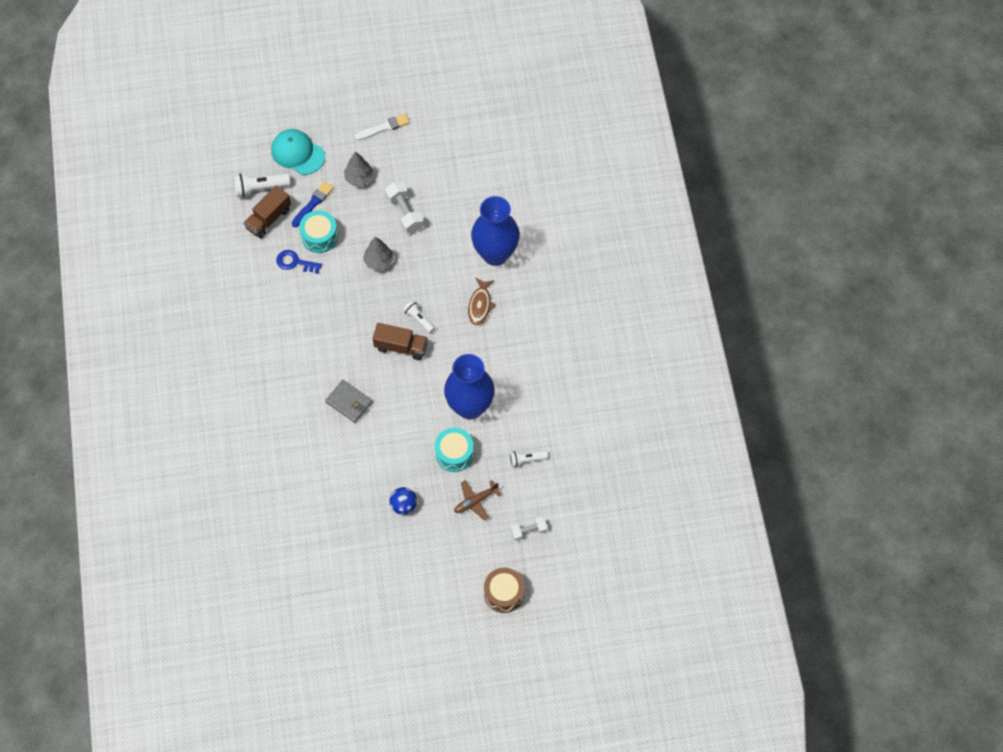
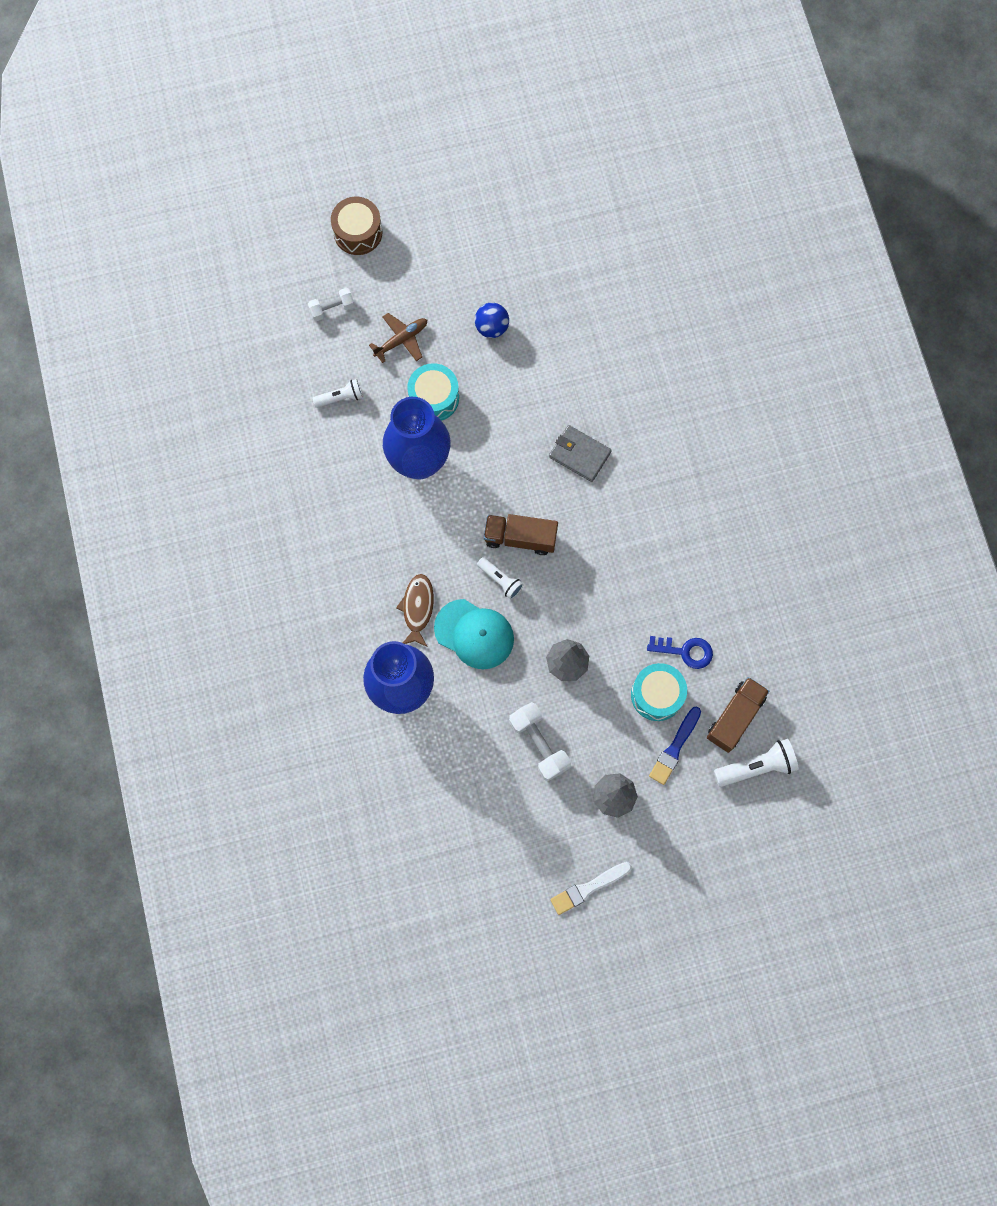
camera: 175 degrees right, 10 degrees up
(297, 153) = (711, 831): turquoise cap -> turquoise cap (474, 634)

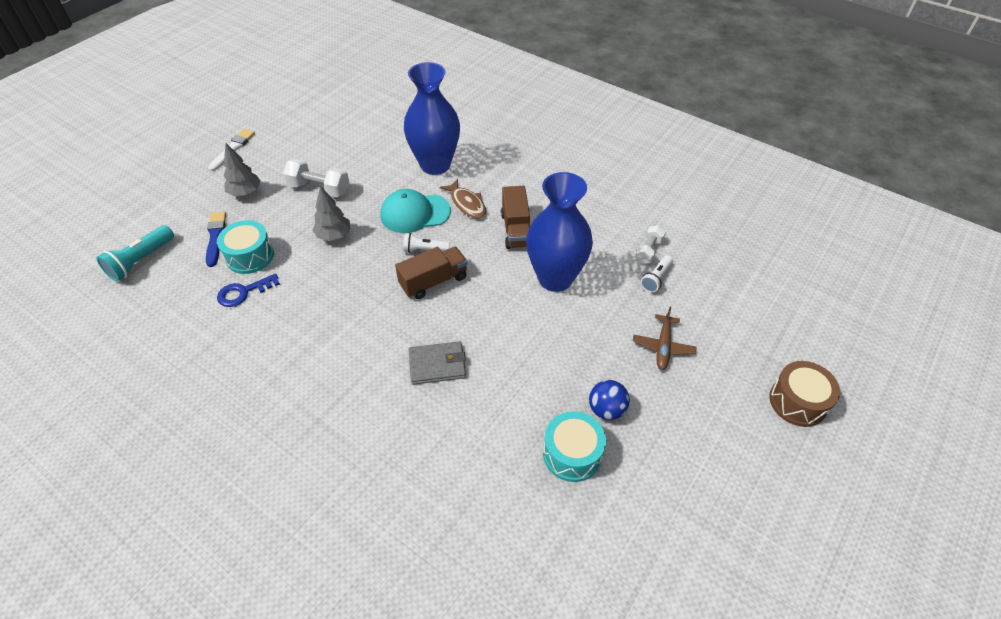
camera: 140 degrees right, 25 degrees down
(332, 308) = (738, 330): white dumbbell -> white dumbbell (648, 251)
(434, 398) = (592, 324): turquoise drum -> turquoise drum (572, 454)
(735, 717) = (175, 278): brown truck -> brown truck (516, 230)
(757, 766) = (140, 261): white flashlight -> turquoise flashlight

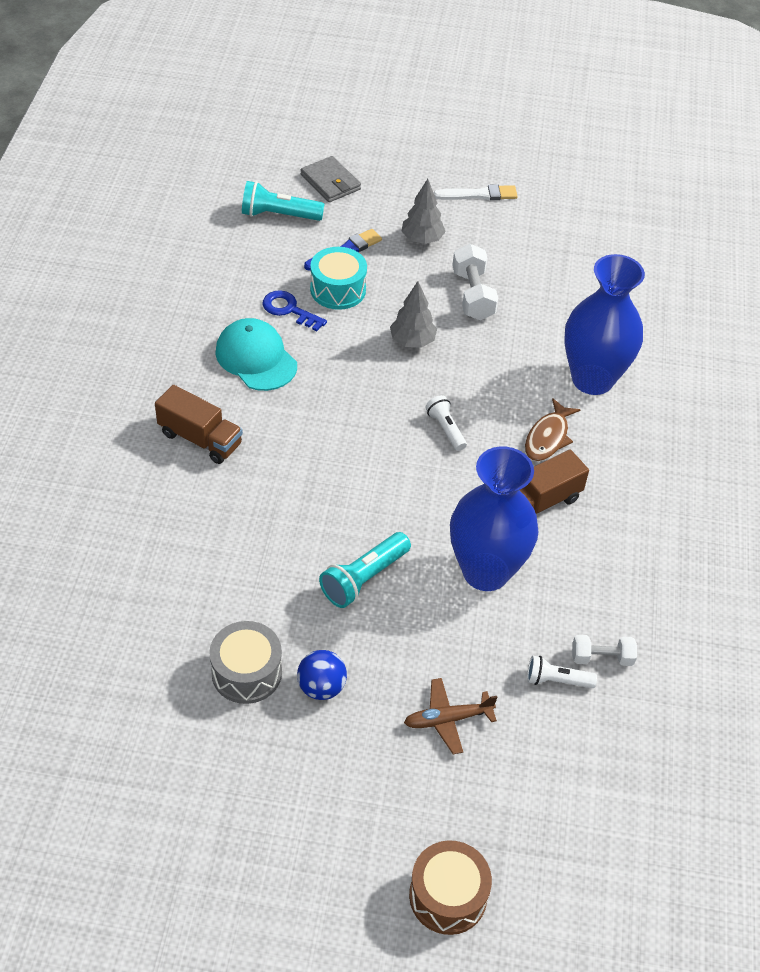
camera: 60 degrees right, 0 degrees up
(415, 213) = (496, 395): turquoise cap -> turquoise cap (256, 358)
(433, 281) = (404, 457): brown truck -> brown truck (200, 439)
(437, 365) = (293, 508): grey wallet -> grey wallet (330, 182)
(525, 347) = (363, 579): none -> turquoise flashlight
(572, 454) = (246, 672): turquoise drum -> grey drum

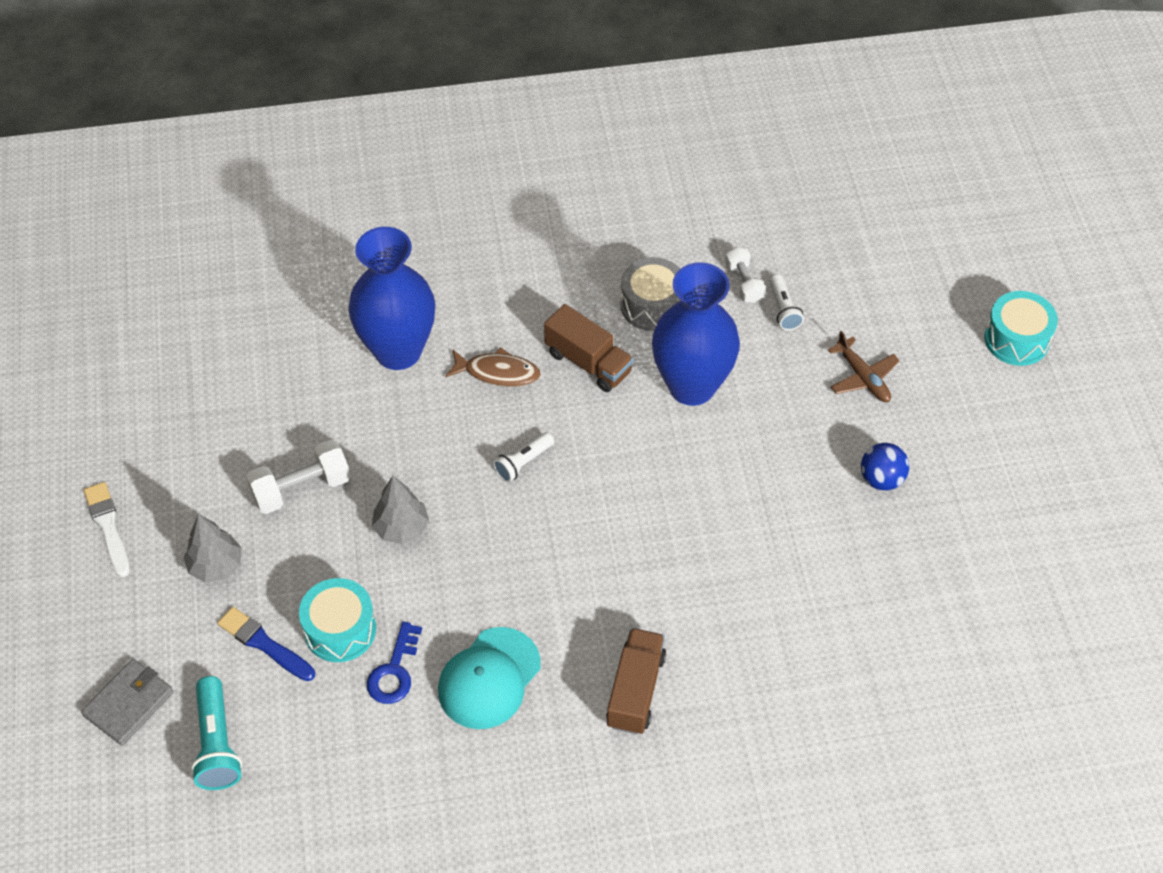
camera: 105 degrees left, 5 degrees up
(246, 672) = (898, 543): grey drum -> grey drum (652, 305)
(363, 579) = (747, 481): turquoise flashlight -> none
(448, 896) = (1016, 339): brown drum -> turquoise drum

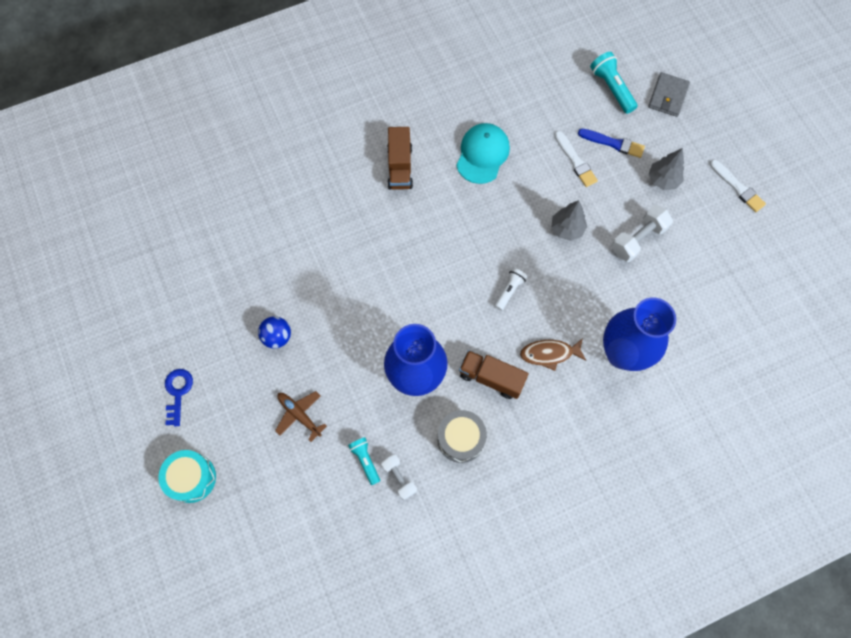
camera: 165 degrees right, 15 degrees up
(340, 630) = (575, 161): turquoise drum -> white brush
(394, 671) = (536, 146): blue key -> blue key (178, 392)
(783, 309) = (365, 460): white flashlight -> turquoise flashlight

